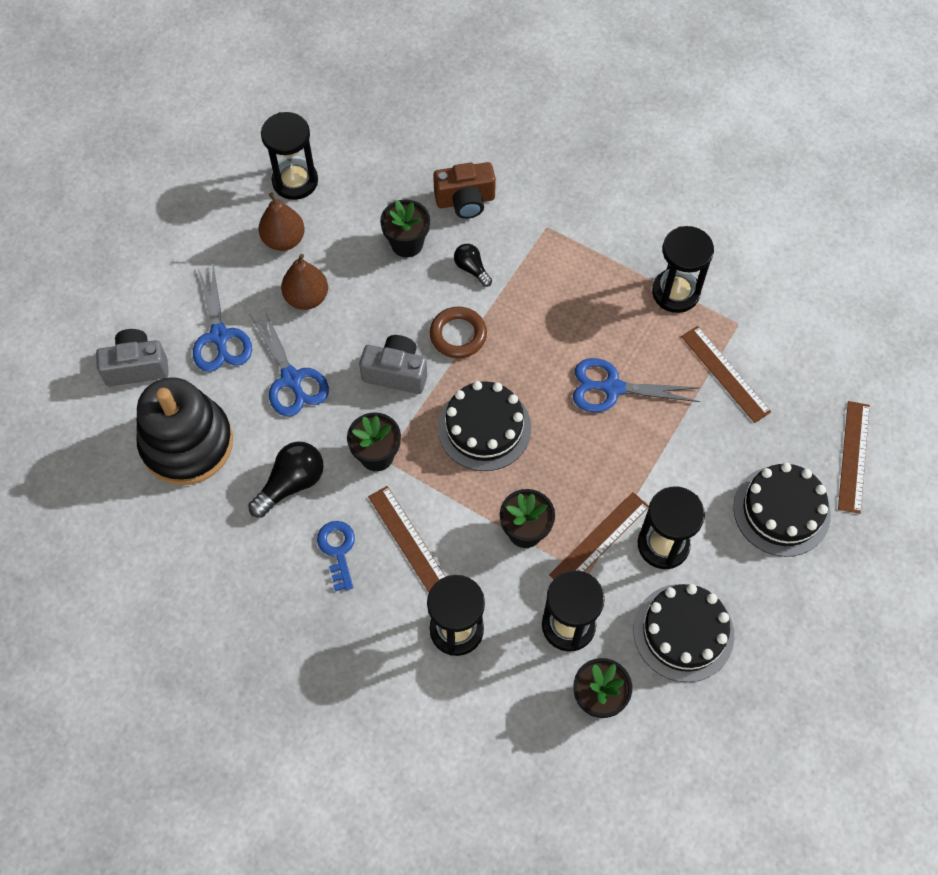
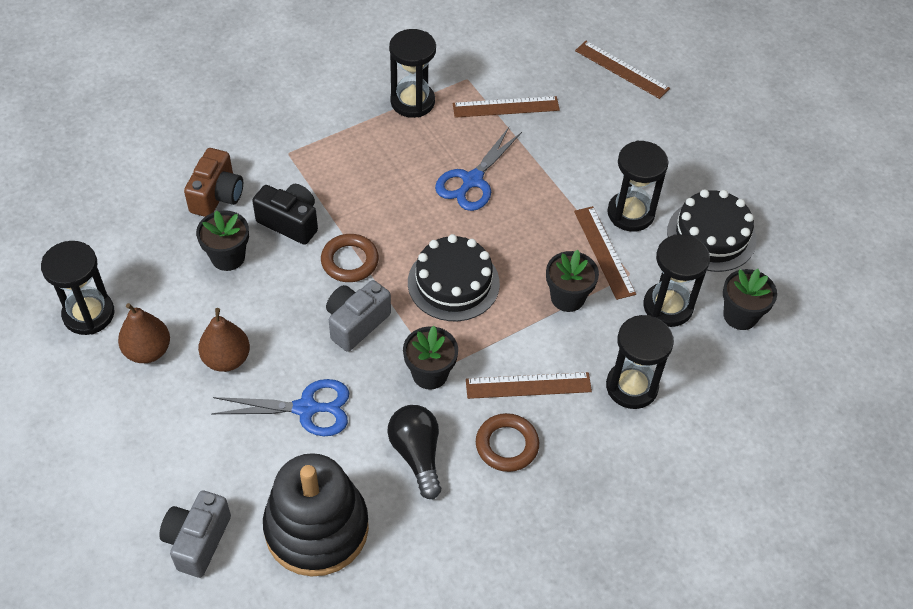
camera: 65 degrees left, 10 degrees down
(219, 336) = (216, 451): blue scissors -> none
(337, 550) = (507, 445): blue key -> brown ring
(471, 269) = (290, 222): black light bulb -> black camera
(781, 511) = (642, 130): black cake -> none

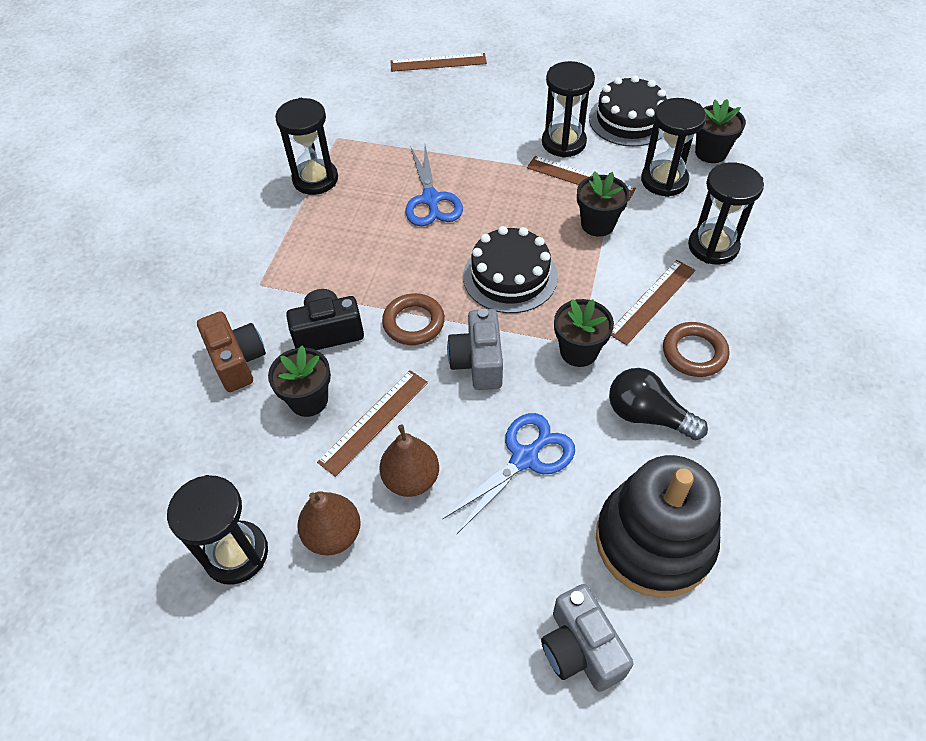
camera: 40 degrees left, 0 degrees up
(506, 107) = (390, 136): brown ruler -> brown ruler (374, 421)

